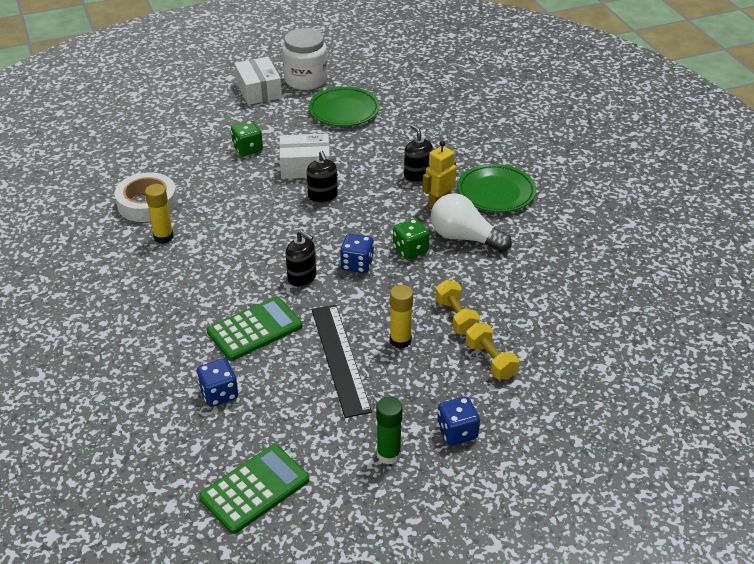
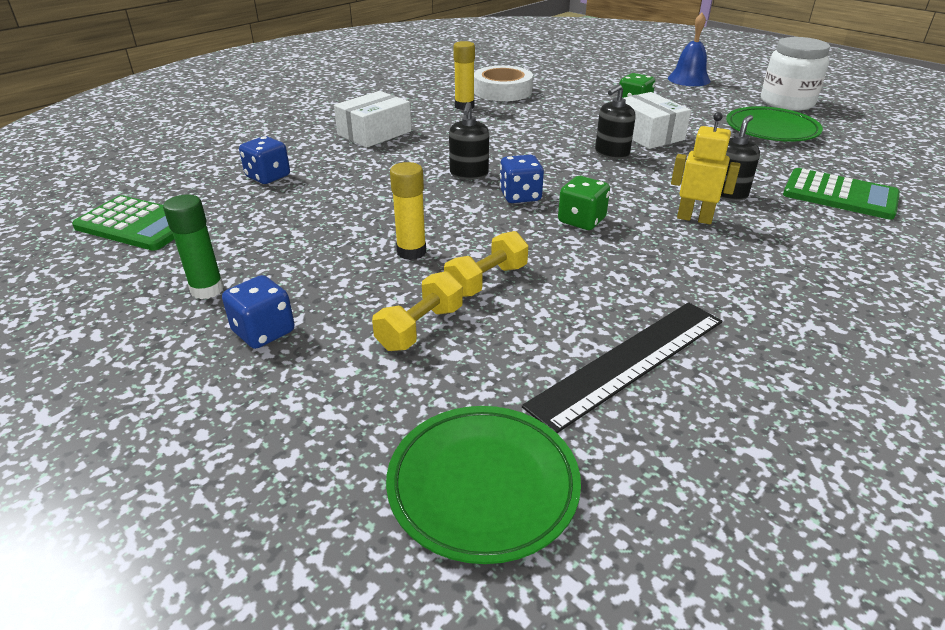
camera: 65 degrees right, 5 degrees down
(219, 98) = (688, 79): none -> blue bell
(255, 329) = (370, 170): green calculator -> green calculator (839, 195)
(258, 90) = (730, 89): white box -> white box (374, 133)
(340, 358) = (355, 223): black ruler -> black ruler (629, 362)
(464, 238) = (650, 251): white light bulb -> none
(496, 192) = (778, 253): green plate -> green plate (483, 486)

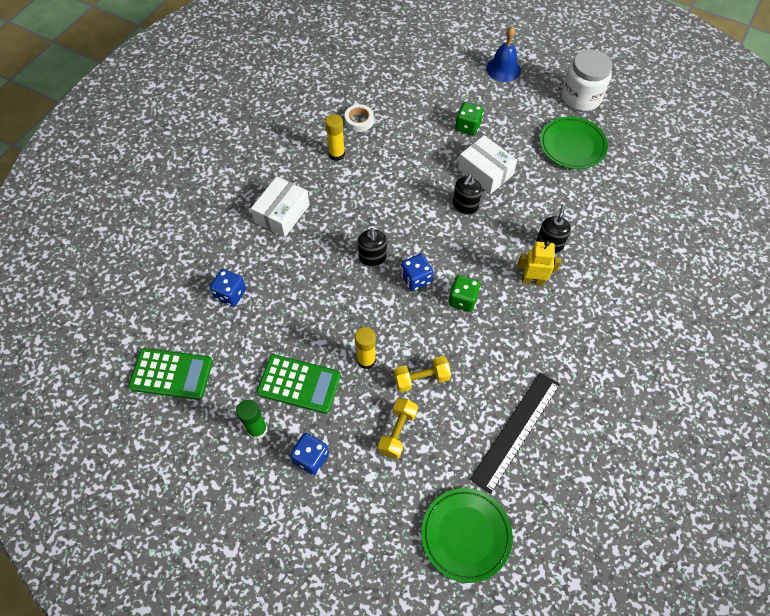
camera: 15 degrees left, 25 degrees up
(486, 281) = (421, 378): yellow dumbbell -> yellow dumbbell turned 45 degrees clockwise
(502, 91) = (359, 120): white tape -> white tape, size x0.59
(839, 195) = (620, 230): green calculator -> green calculator (299, 384)

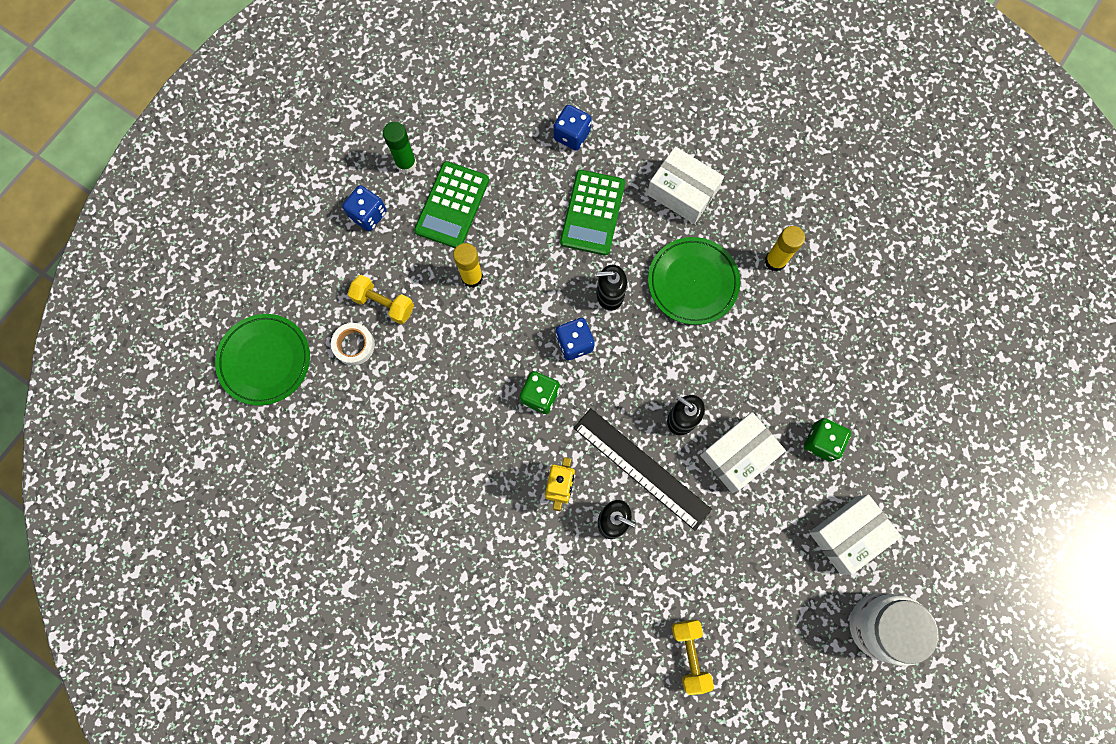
camera: 95 degrees right, 15 degrees up
(171, 374) = (479, 80): green calculator -> green calculator (592, 213)
(359, 120) = (835, 293): white tape -> white tape (354, 345)
(421, 378) = (442, 335): yellow dumbbell -> yellow dumbbell (689, 654)
(503, 69) = (939, 513): blue bell -> none
(516, 430) = (367, 432): black ruler -> black ruler (641, 468)
(527, 112) = (848, 534): none -> white box
(572, 146) = (782, 590): green plate -> green plate (692, 282)

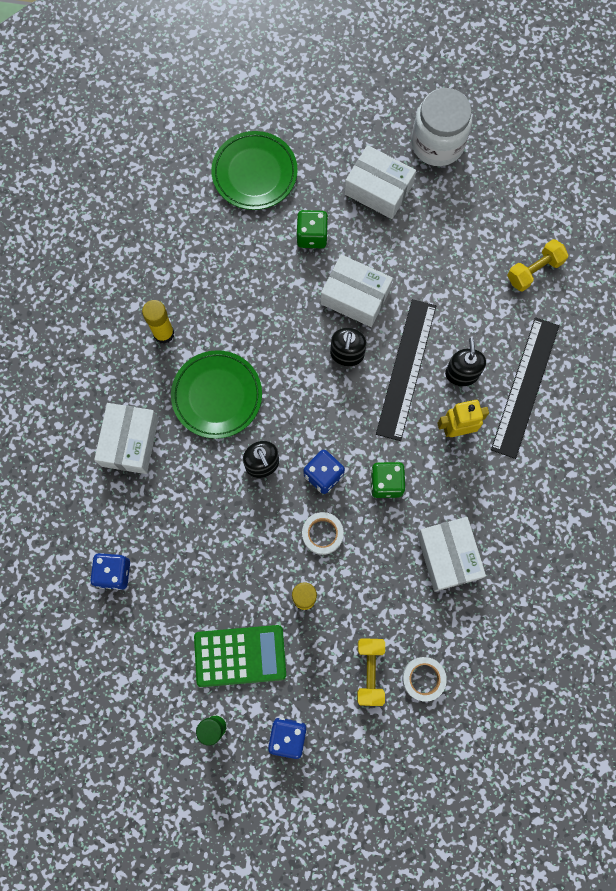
camera: 115 degrees left, 0 degrees up
(265, 361) = (480, 758): green plate -> green plate (254, 173)
(446, 419) = (448, 556): none -> white box
(521, 318) = (322, 534): none -> white tape
(571, 577) = (525, 387): none -> black ruler
(592, 213) = (188, 516): green calculator -> none

